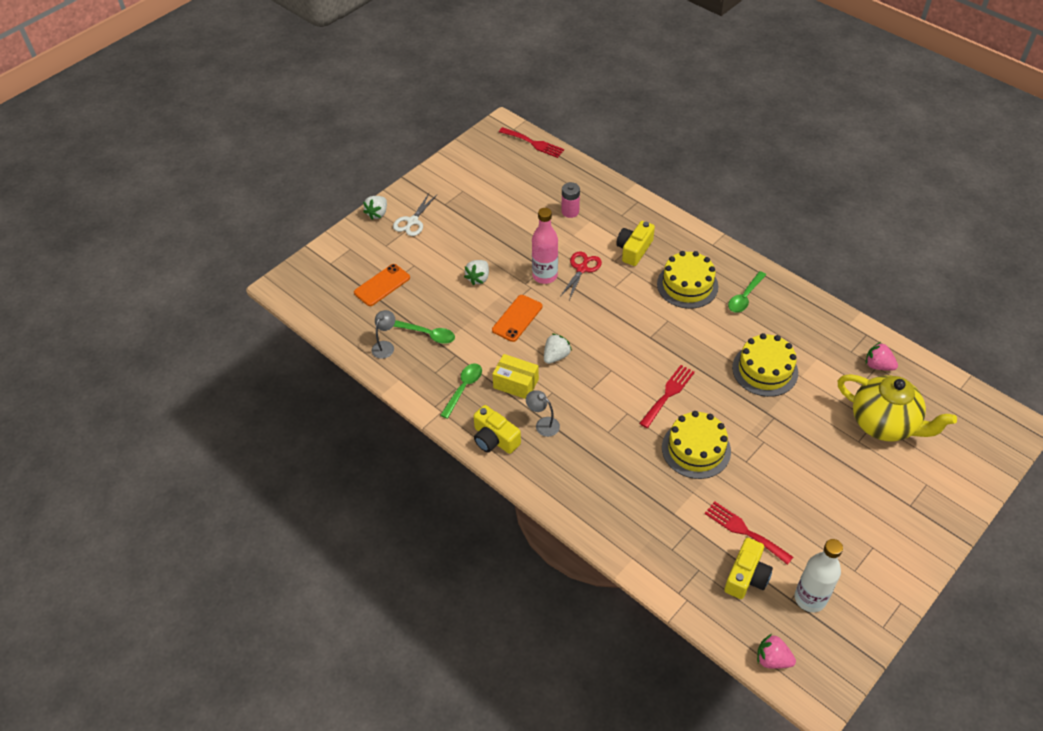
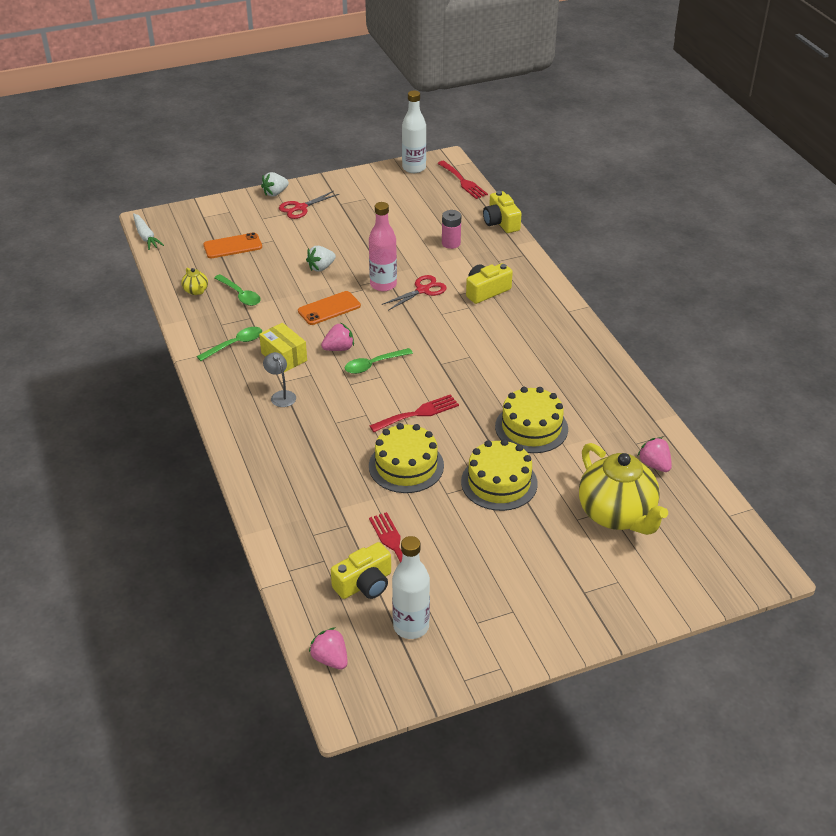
camera: 25 degrees right, 10 degrees down
(292, 305) = (146, 236): none -> white carrot
(385, 346) = (196, 291): grey lamp -> yellow teapot
(412, 221) = (300, 208): white scissors -> red scissors
(481, 143) = (414, 168): none -> white bottle
(494, 439) = (228, 391): yellow camera -> yellow camera (501, 222)
(556, 356) = (339, 348): white strawberry -> pink strawberry
(687, 285) = (514, 335): yellow cake -> yellow cake (499, 482)
(745, 297) = (563, 363): green spoon -> green spoon (373, 365)

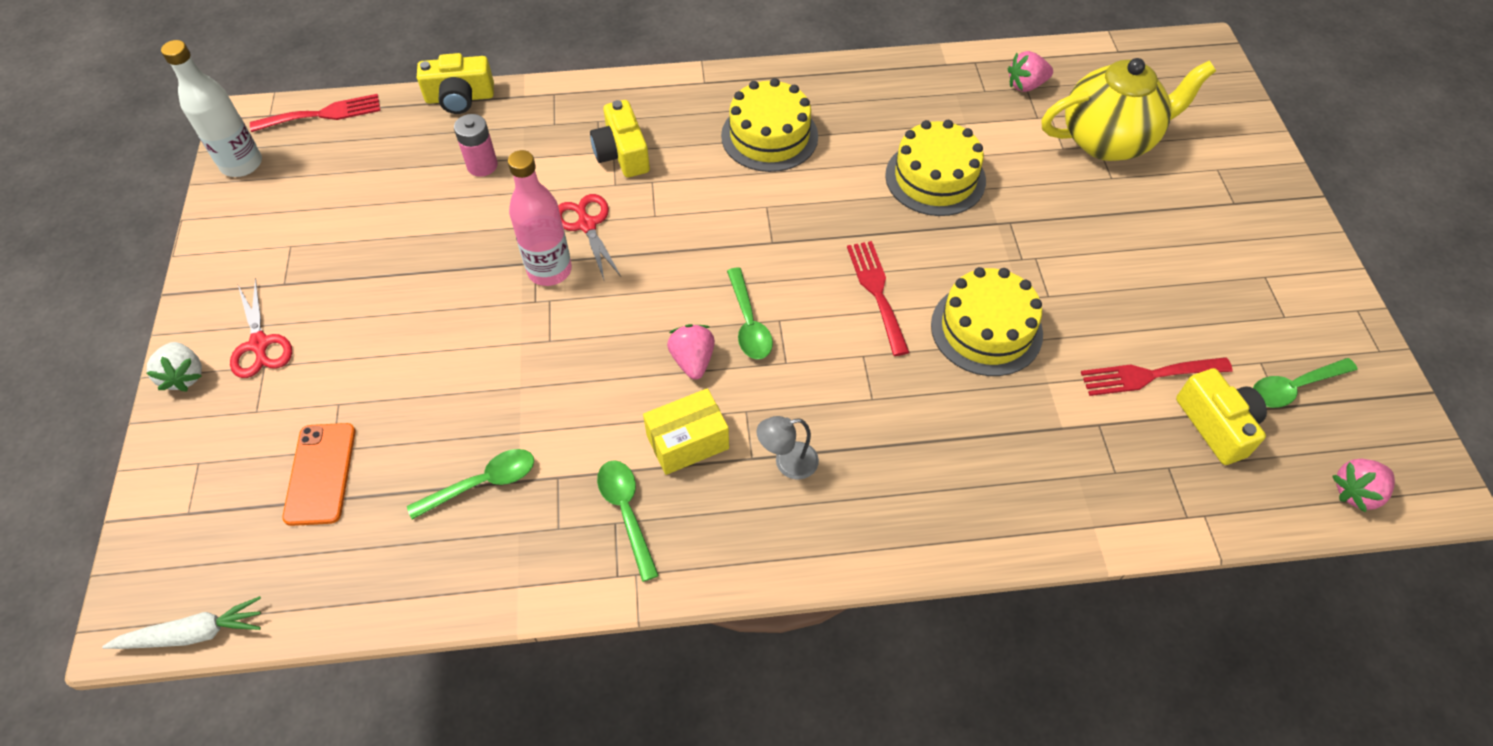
camera: 75 degrees left, 15 degrees up
(196, 291) = (435, 558): yellow teapot -> none
(321, 267) = (461, 345): white strawberry -> none
(329, 308) = (582, 355): orange phone -> none
(411, 626) = (1294, 387): white bottle -> green spoon
(499, 482) = (1036, 236): yellow cake -> yellow cake (769, 136)

